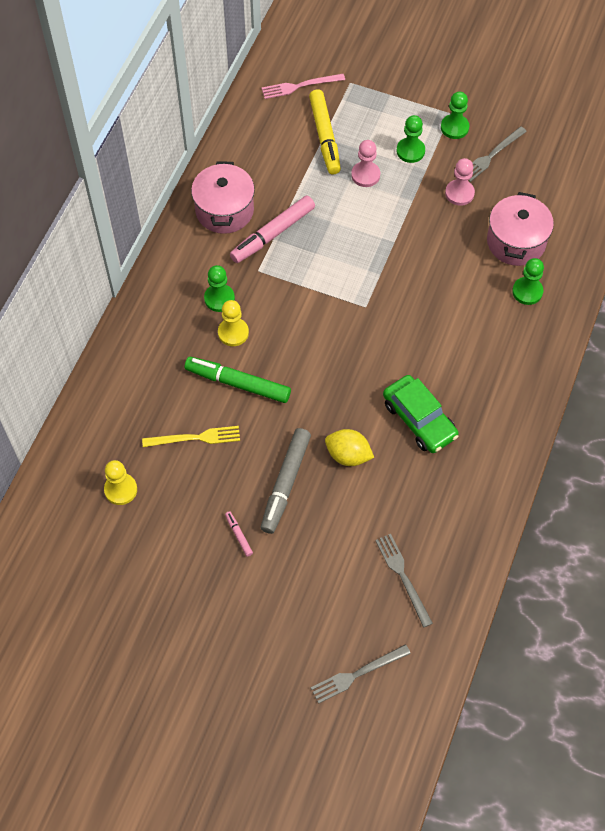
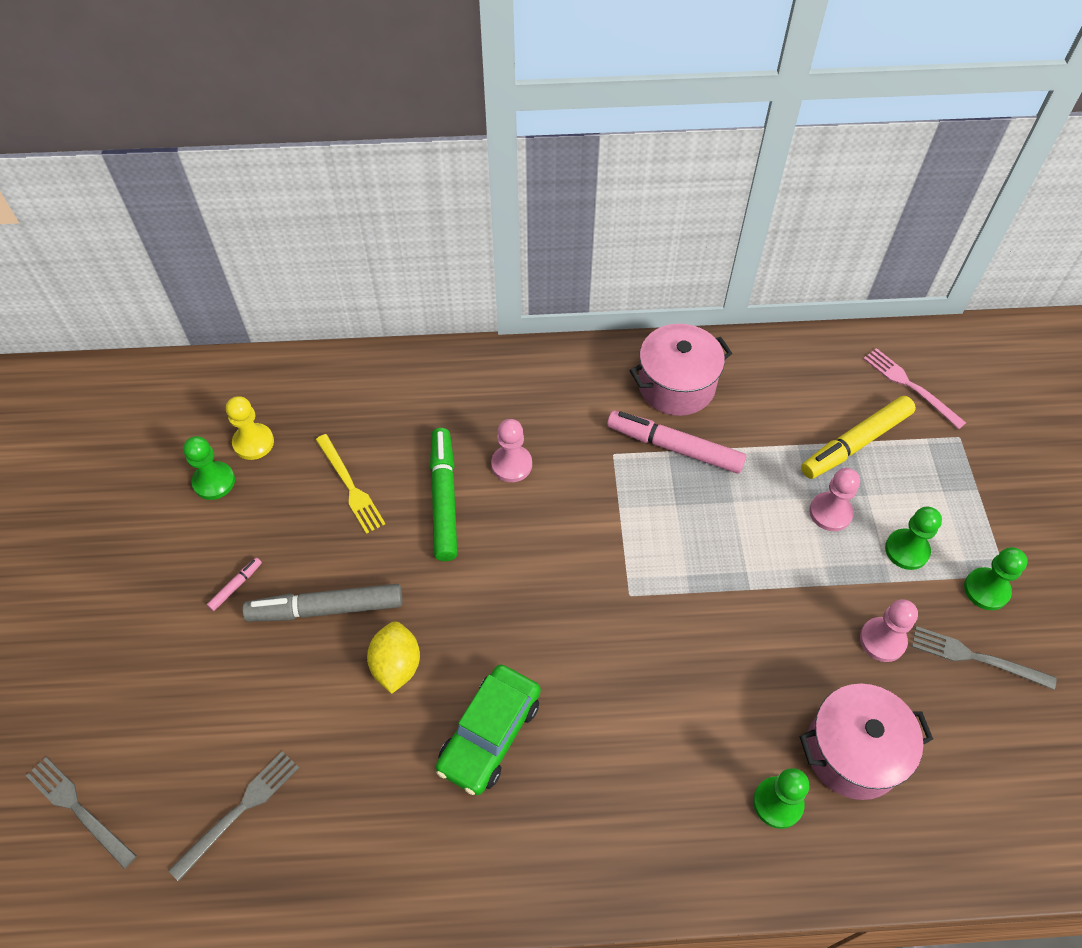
camera: 65 degrees right, 5 degrees down
(219, 298) = (551, 431): green pawn -> green pawn (214, 482)
(233, 333) = (511, 464): yellow pawn -> pink pawn

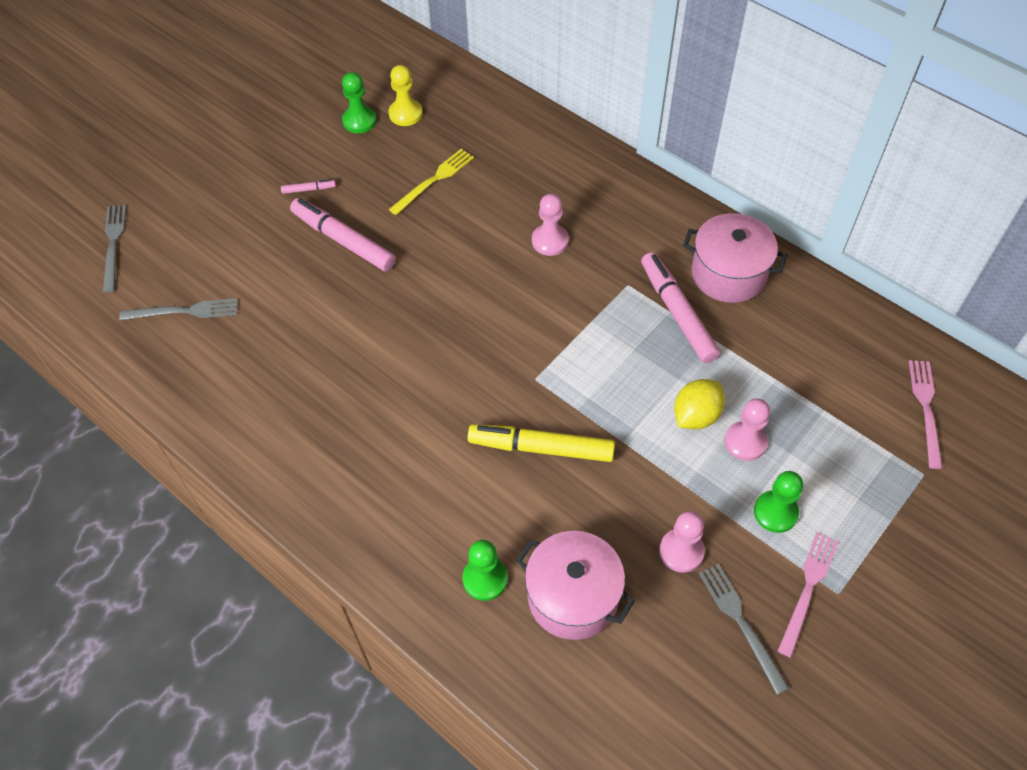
camera: 45 degrees right, 0 degrees up
(326, 608) = (343, 240): grey marker -> pink marker
(350, 486) = (434, 180): yellow fork -> yellow fork turned 150 degrees counterclockwise
(396, 665) = (347, 304): yellow lemon -> yellow lemon (696, 416)
(444, 498) = (483, 230): green marker -> none
(489, 734) = (357, 386): green car -> none
(855, 443) = (825, 412): yellow marker -> yellow marker (541, 448)
(986, 590) = (808, 589): green pawn -> pink fork

